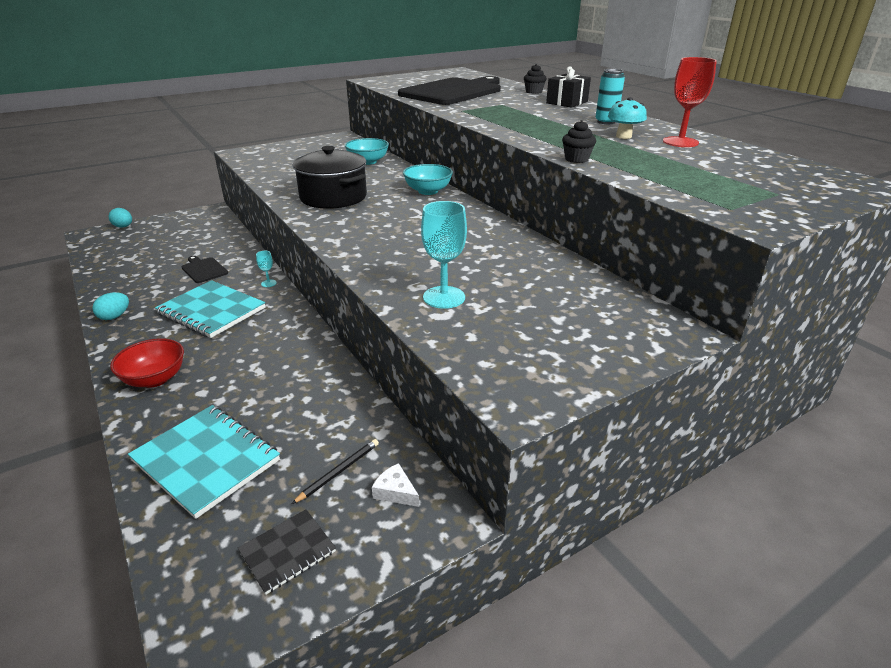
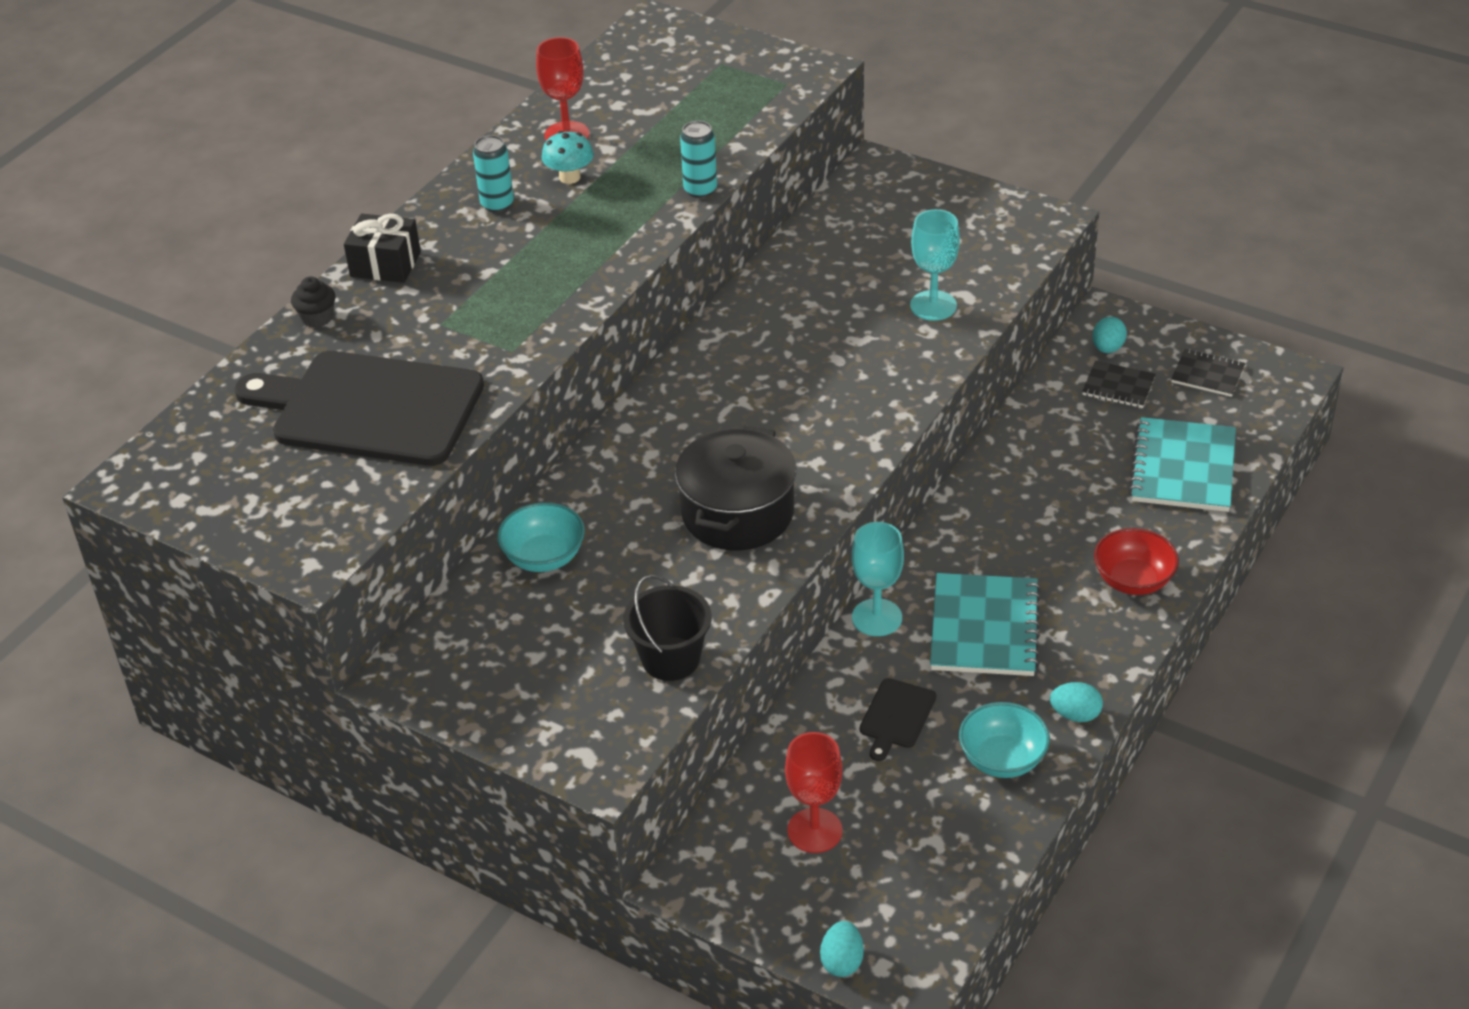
camera: 115 degrees left, 10 degrees up
(184, 237) = (814, 830): none -> red goblet
(268, 283) = (877, 617): turquoise goblet -> turquoise goblet, size x2.08
(269, 170) = (671, 659): none -> black bucket
(339, 471) = (1118, 386): black pencil -> black notebook
(395, 492) = (1107, 348): white cheese -> turquoise egg
(428, 191) = (643, 430): turquoise bowl -> turquoise bowl (1002, 759)
(576, 159) = (700, 190): black cupcake -> turquoise can

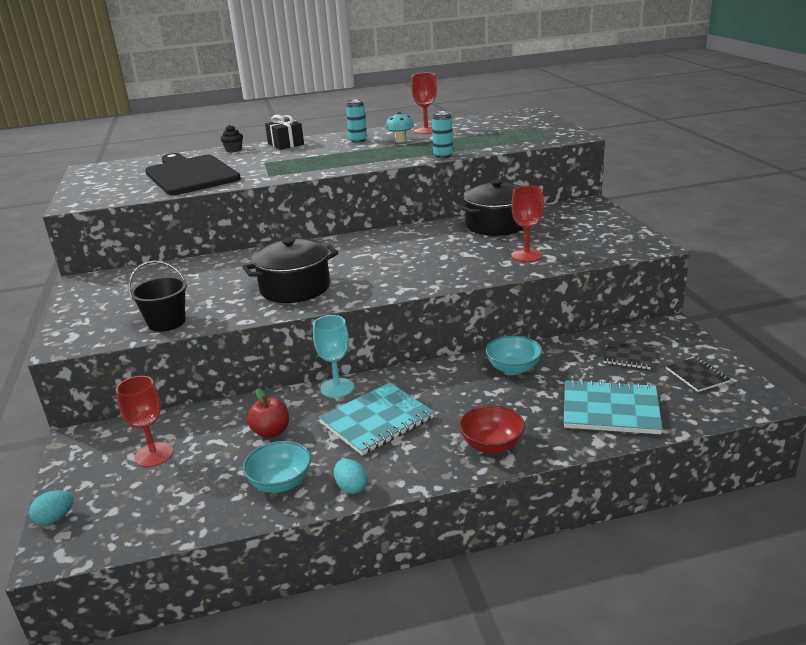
camera: 45 degrees right, 15 degrees down
(544, 557) = (201, 269): turquoise bowl -> turquoise bowl (513, 369)
(817, 266) = (496, 225): none -> black pot
(896, 717) = (271, 432): black cutting board -> red apple
(933, 306) = (526, 255): turquoise goblet -> red goblet
(1107, 348) = (649, 339): turquoise egg -> none
(1118, 386) = (628, 357): black notebook -> black notebook turned 45 degrees counterclockwise
(1183, 468) = (610, 410): turquoise notebook -> turquoise notebook turned 45 degrees clockwise

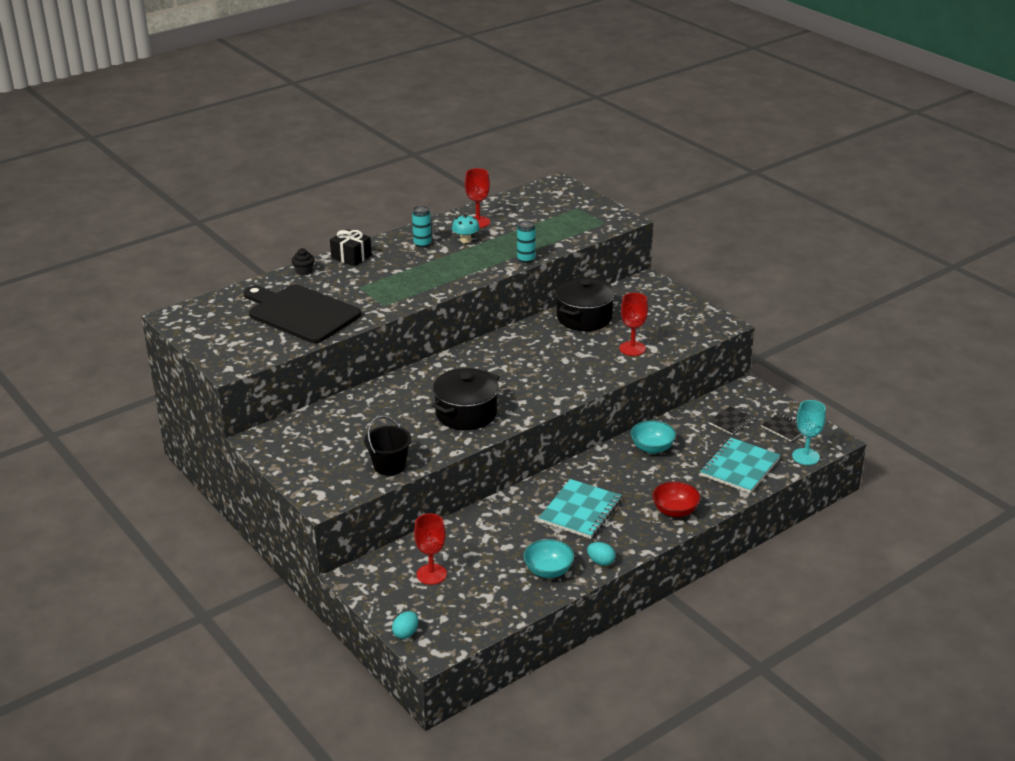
camera: 25 degrees left, 5 degrees up
(271, 432) = (507, 537): red apple -> none
(337, 388) = (527, 492): turquoise goblet -> turquoise goblet (805, 456)
(610, 410) = (739, 467): turquoise notebook -> turquoise notebook turned 45 degrees counterclockwise
(628, 357) = (730, 422): black notebook -> black notebook turned 45 degrees counterclockwise

